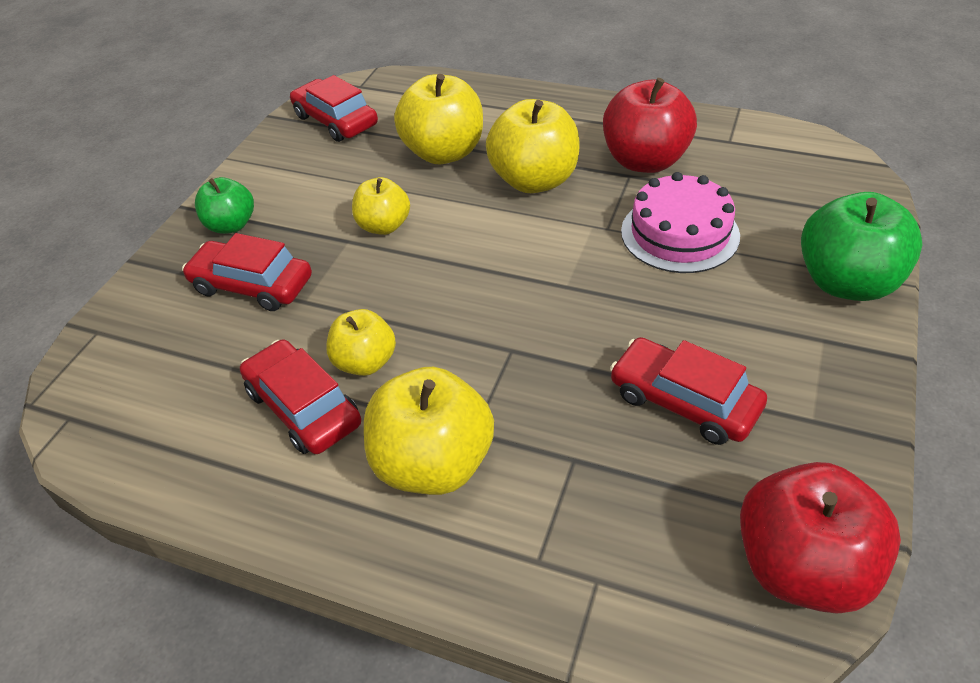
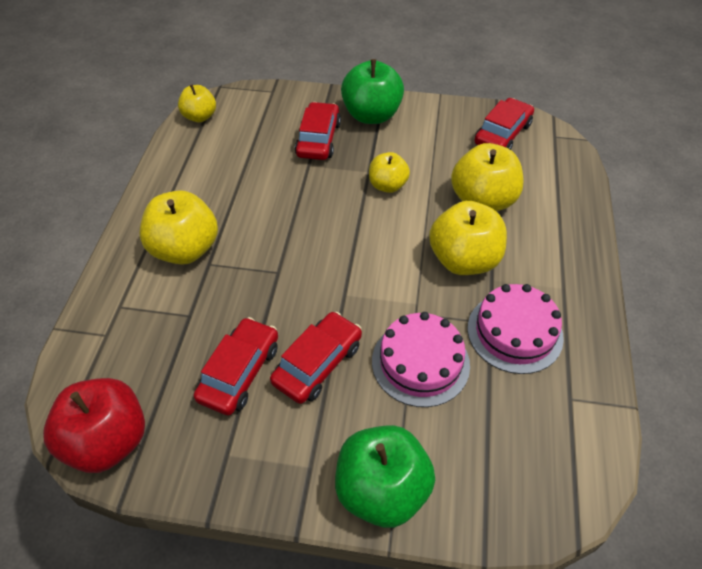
camera: 75 degrees right, 5 degrees up
(231, 225) = (371, 115): green apple -> green apple, size x1.67
(303, 407) = (223, 186): red car -> red car (318, 364)
(365, 362) = (260, 204): yellow apple -> yellow apple (200, 117)
(645, 161) = (514, 332): red apple -> pink cake

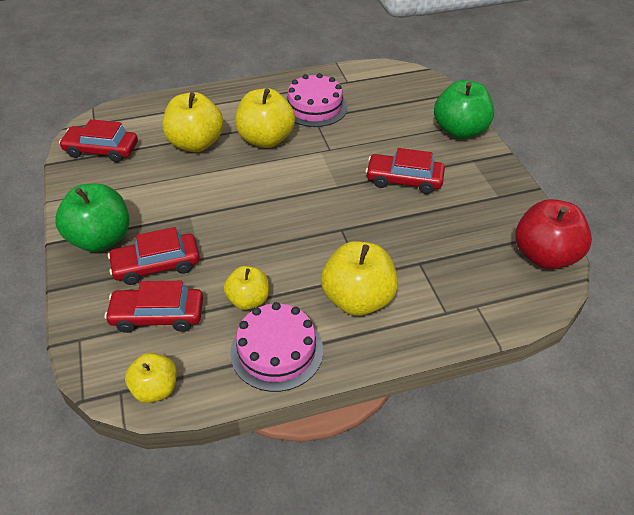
camera: 115 degrees left, 5 degrees down
(239, 372) = (441, 214): red car -> red car (157, 315)
(387, 185) = (203, 198): yellow apple -> yellow apple (248, 300)
(420, 363) = (367, 137): pink cake -> pink cake (277, 351)

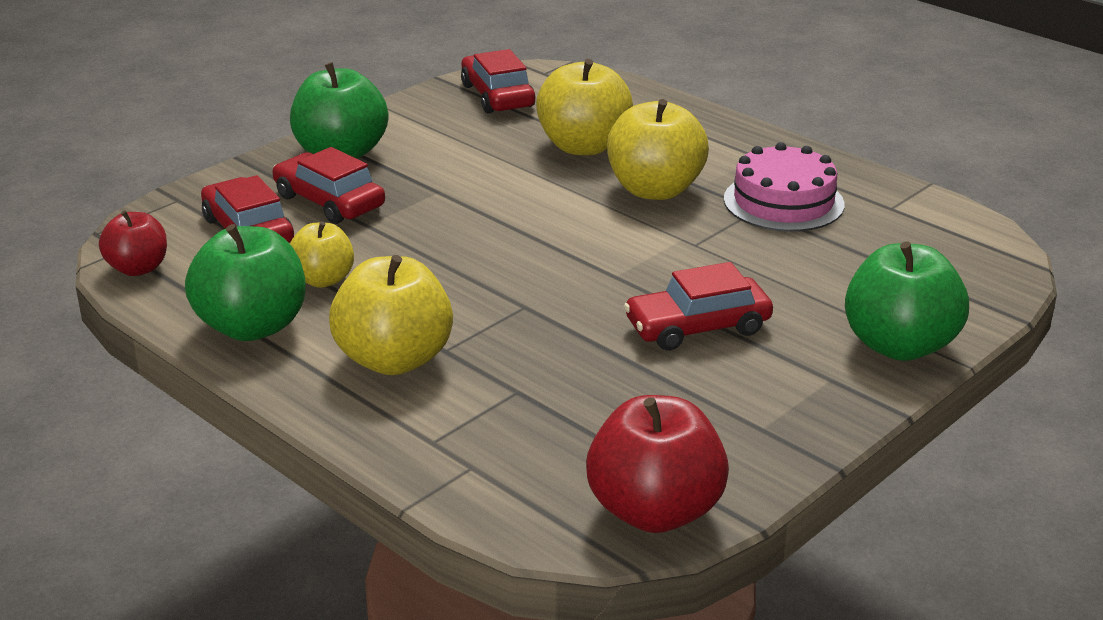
camera: 60 degrees right, 15 degrees down
(155, 389) = (138, 268): yellow apple -> red apple
(277, 351) = (252, 326): pink cake -> green apple
(404, 180) = (697, 327): red car -> red car turned 90 degrees counterclockwise

